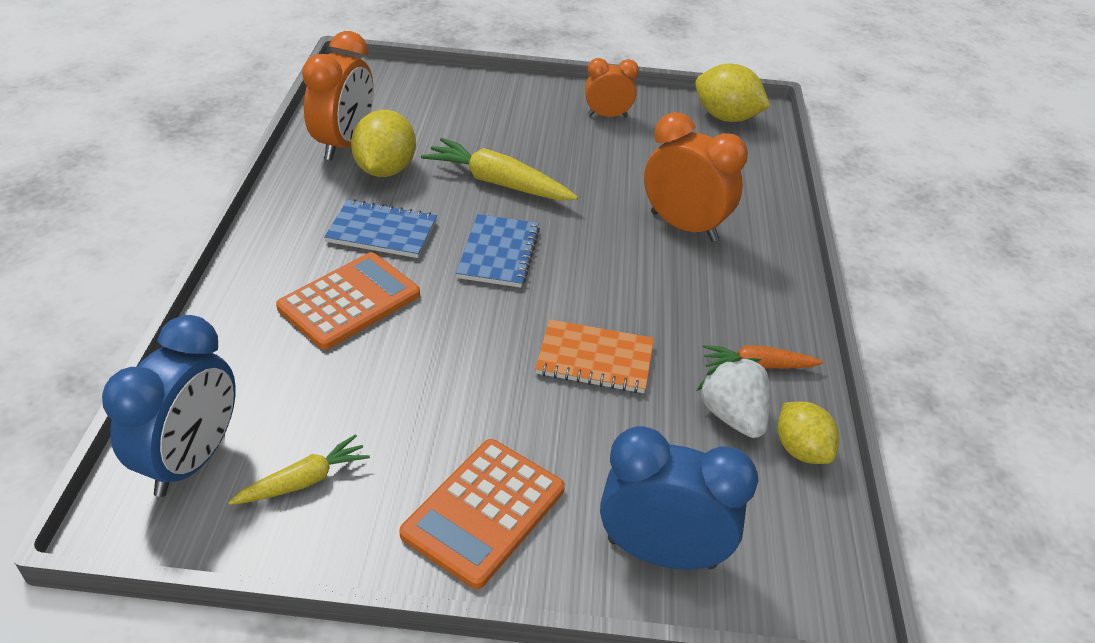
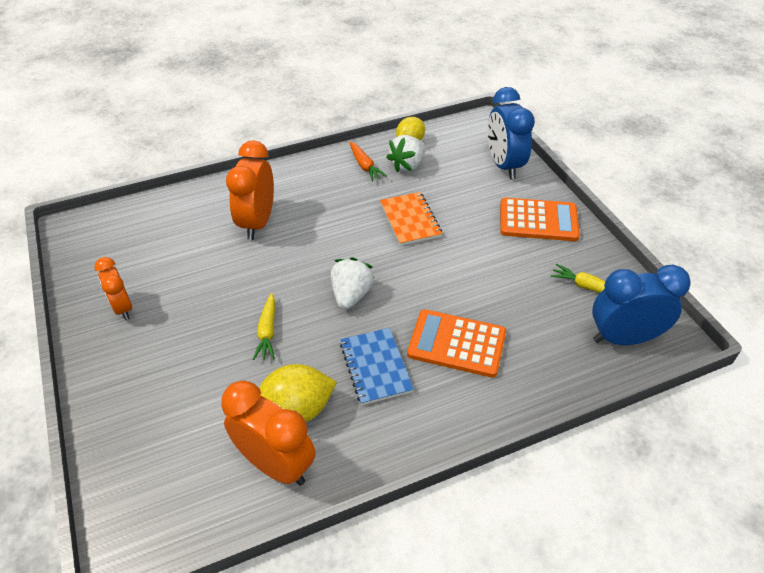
camera: 115 degrees left, 5 degrees up
(344, 144) = (275, 464): orange clock -> orange clock turned 45 degrees clockwise
(498, 183) = (267, 331): yellow carrot -> yellow carrot, size x0.59
(498, 253) = (351, 295): blue notebook -> white strawberry
(726, 117) = (89, 241): yellow lemon -> none

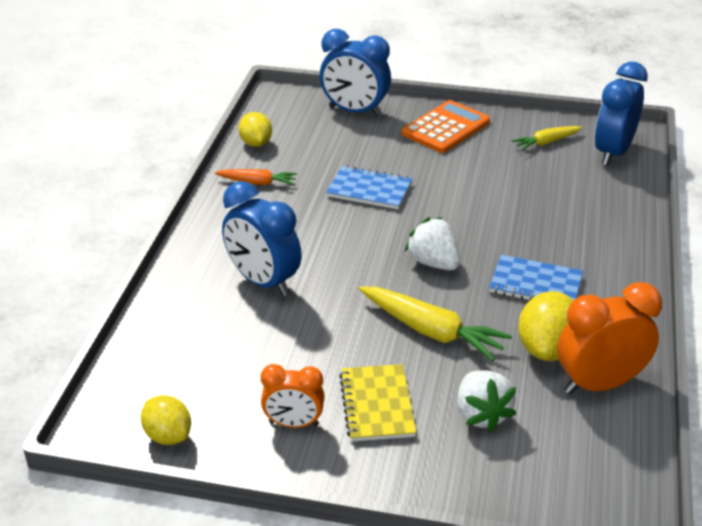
camera: 55 degrees left, 10 degrees down
(80, 258) = (168, 436): none -> yellow lemon
(166, 340) = (377, 405): none -> yellow notebook
(257, 223) = (263, 282): orange clock -> blue clock
(267, 331) = (431, 331): yellow carrot -> yellow carrot, size x1.69
(407, 165) = (289, 159): white strawberry -> white strawberry (481, 414)
(410, 220) = (369, 190): orange notebook -> blue notebook
(457, 343) = (547, 230): orange calculator -> none

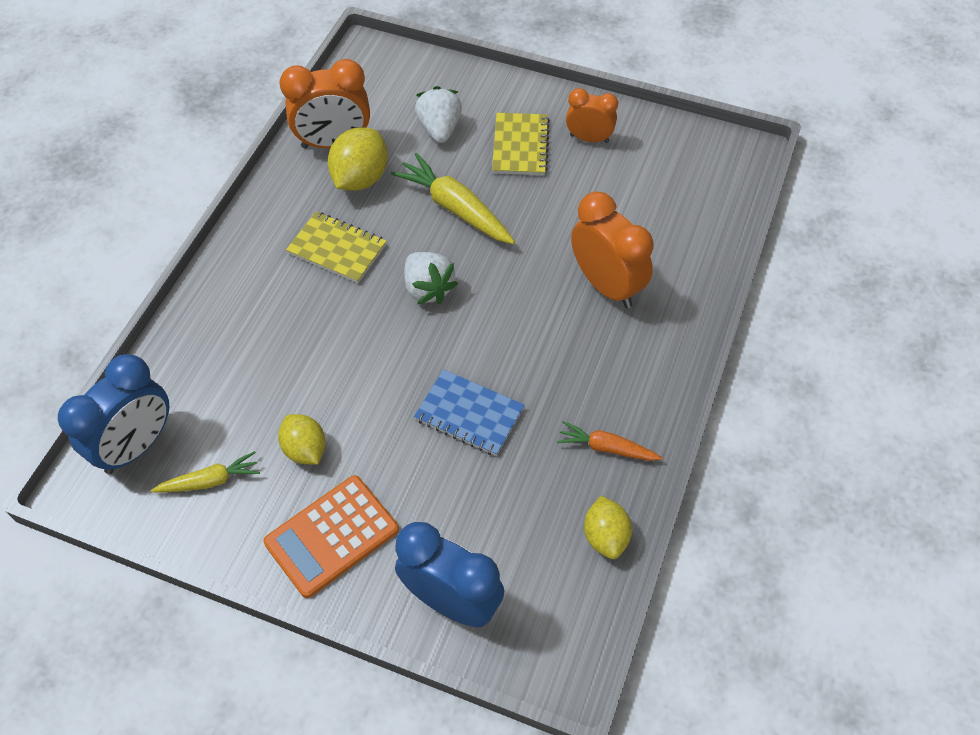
camera: 170 degrees left, 20 degrees up
(168, 436) = (688, 140): yellow lemon -> yellow lemon (305, 449)
(263, 282) = (606, 285): blue clock -> orange clock
(535, 284) = (337, 249): blue notebook -> yellow notebook

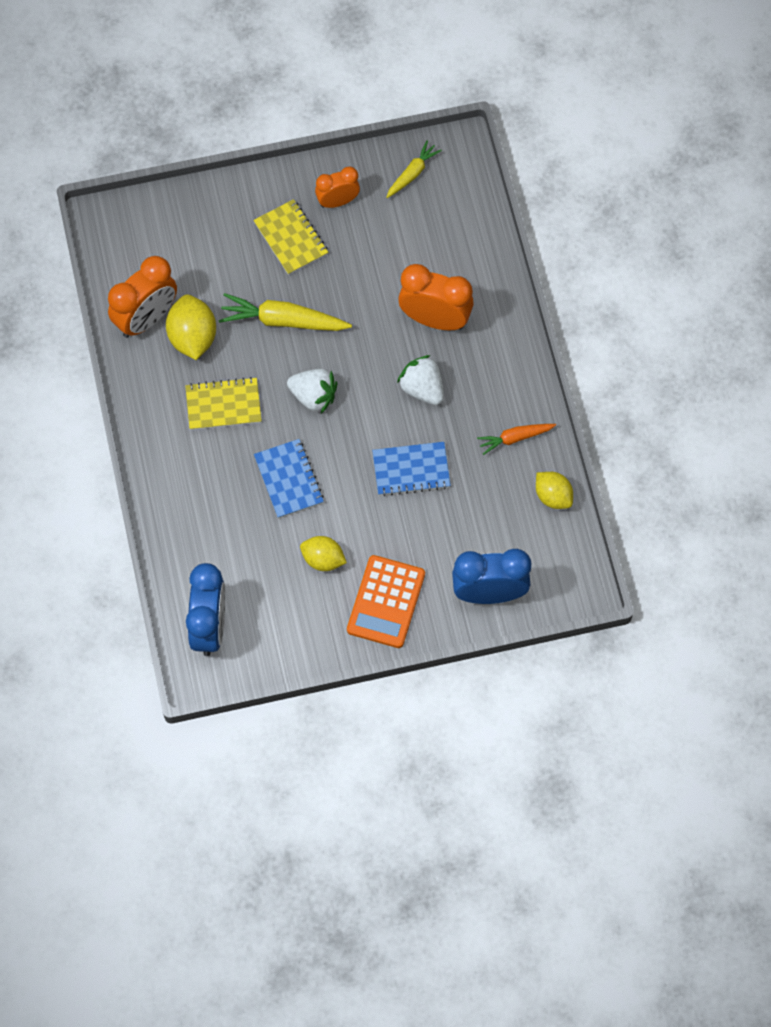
camera: 35 degrees left, 10 degrees up
(210, 481) = (278, 618): yellow carrot -> yellow carrot (412, 173)
(339, 351) = (289, 480): none -> blue notebook
(439, 129) = (218, 259): white strawberry -> white strawberry (422, 388)

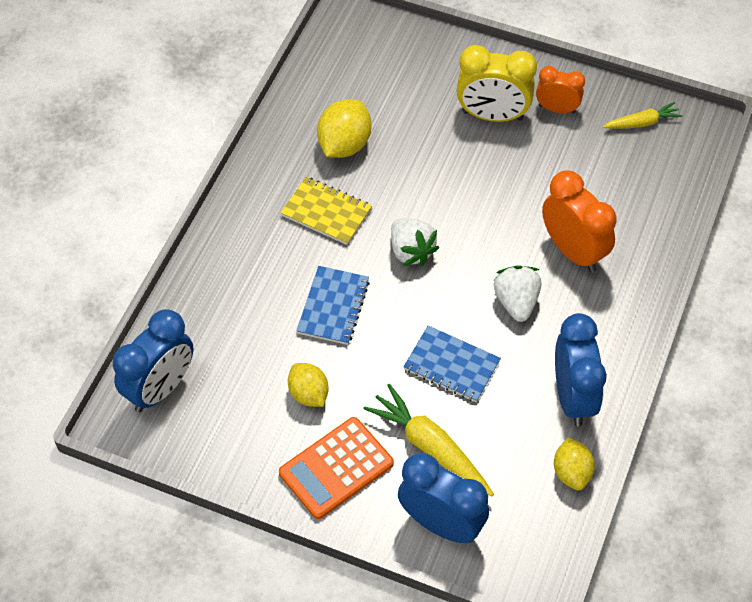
camera: 35 degrees right, 10 degrees down
(146, 319) = (317, 109): orange clock -> none
(283, 321) = (433, 175): yellow carrot -> yellow carrot (430, 447)
(291, 238) = (492, 115): yellow notebook -> yellow clock
(515, 438) = (572, 397): orange carrot -> blue clock

